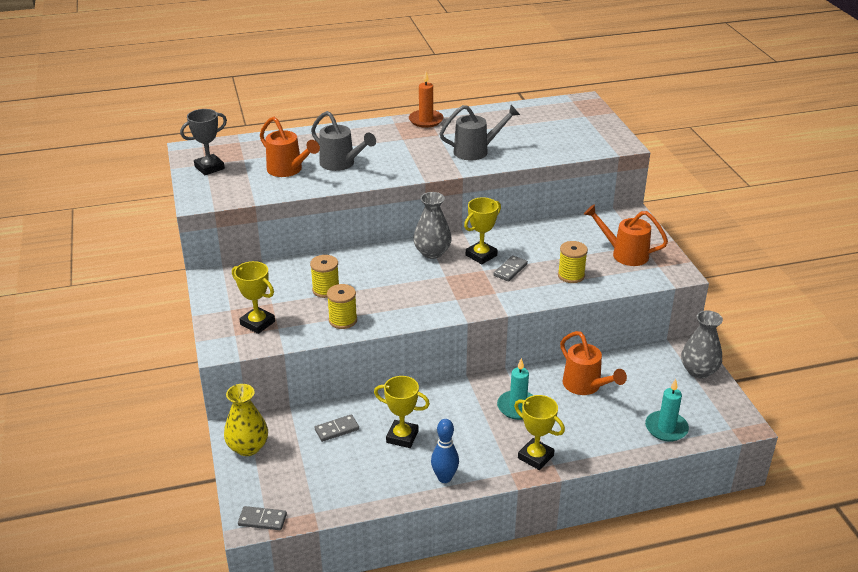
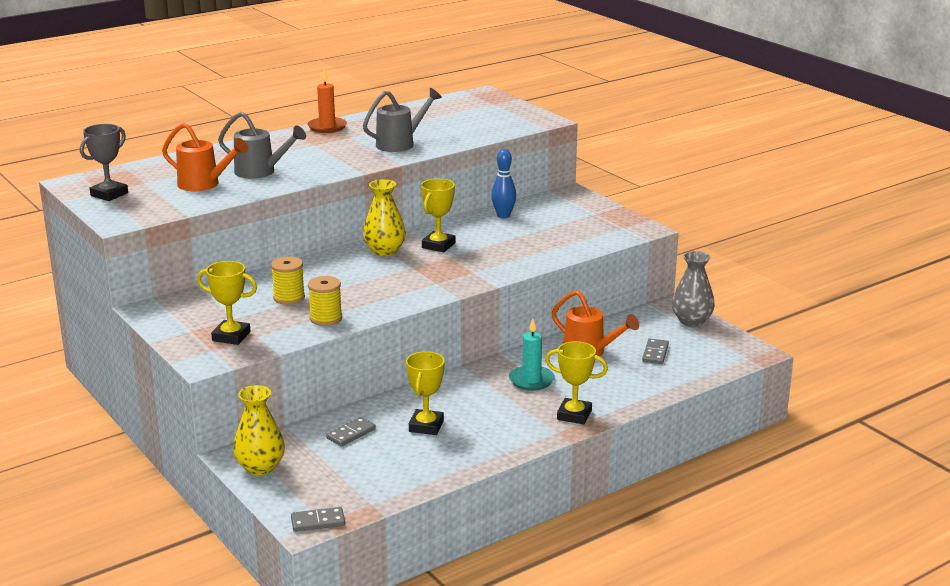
camera: 20 degrees left, 10 degrees down
(402, 437) = (426, 426): yellow trophy -> yellow trophy turned 75 degrees counterclockwise
(432, 252) = (384, 251): grey vase -> yellow vase
(444, 478) = (492, 449): blue bowling pin -> blue bowling pin (503, 216)
(510, 270) = (476, 252): grey domino -> grey domino (655, 353)
(571, 275) = (541, 247): yellow spool -> none
(624, 254) = (583, 223): orange watering can -> none
(666, 428) = (687, 369): turquoise candle -> none

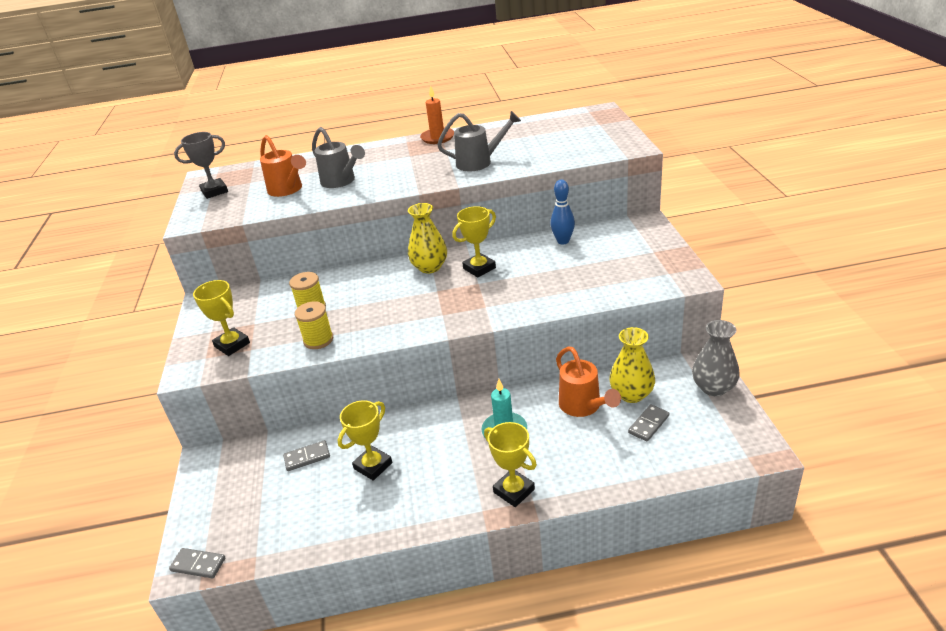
camera: 30 degrees right, 10 degrees up
(260, 467) = (211, 477): yellow vase -> yellow vase (631, 394)

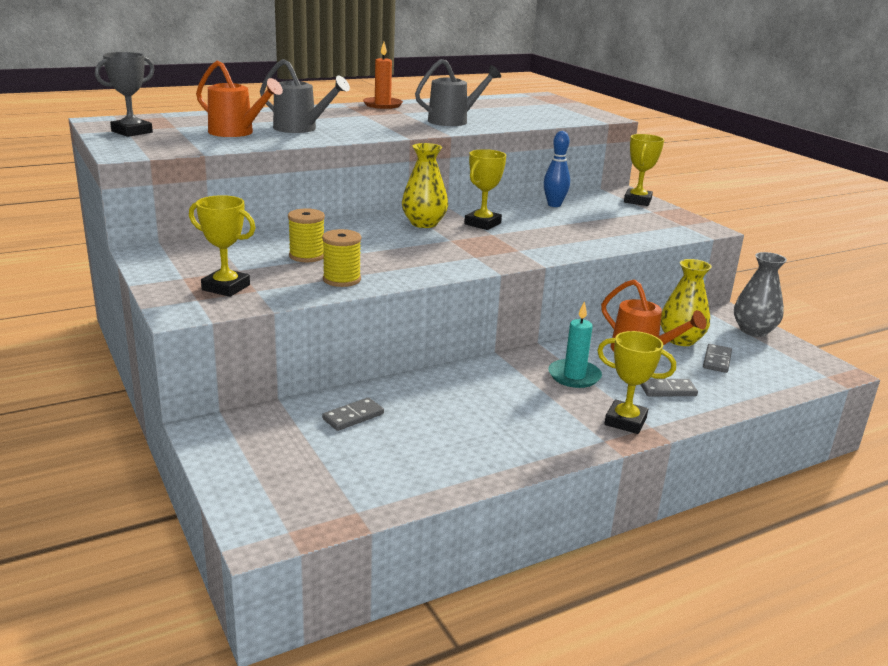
camera: 25 degrees left, 10 degrees down
(198, 565) = (281, 530): grey domino -> grey domino (668, 390)
(373, 466) = (445, 416): yellow trophy -> yellow trophy (637, 201)

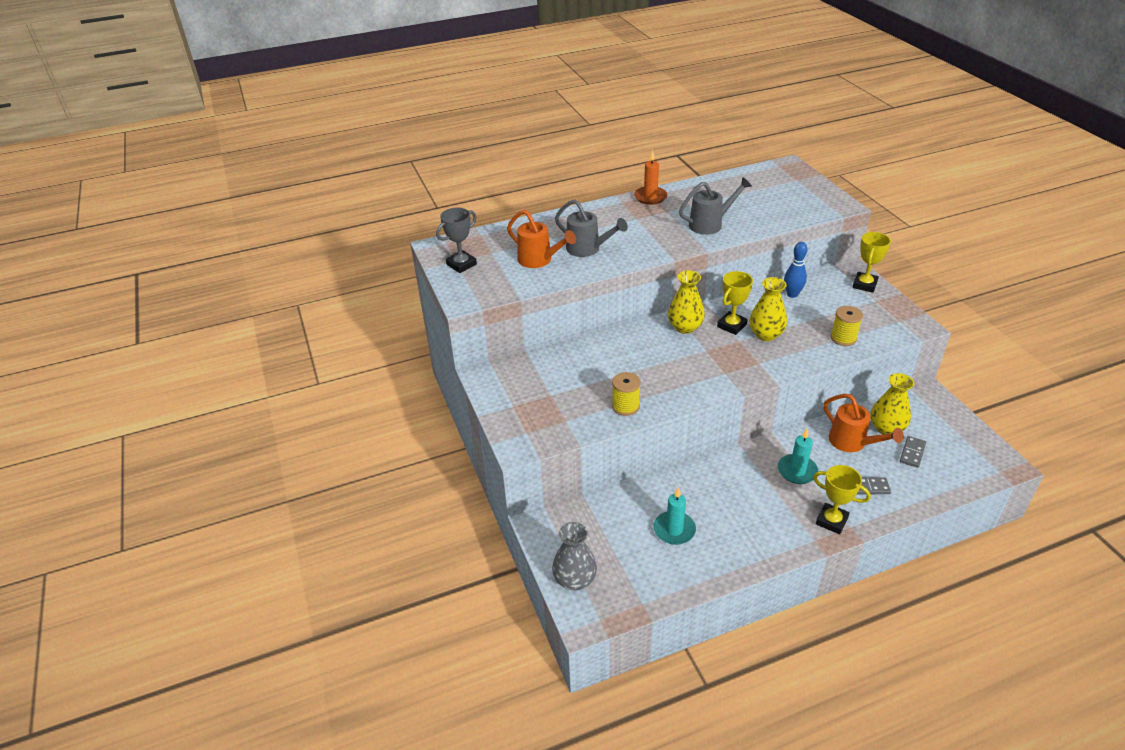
camera: 10 degrees right, 15 degrees up
(226, 287) = (544, 418): yellow trophy -> none
(307, 256) = (598, 376): yellow spool -> yellow spool (843, 338)
(353, 416) = (635, 513): grey domino -> none
(408, 432) = (674, 530): none -> turquoise candle
(525, 230) = (765, 334): none -> yellow vase
(753, 330) = (949, 416): grey vase -> grey vase (575, 580)

